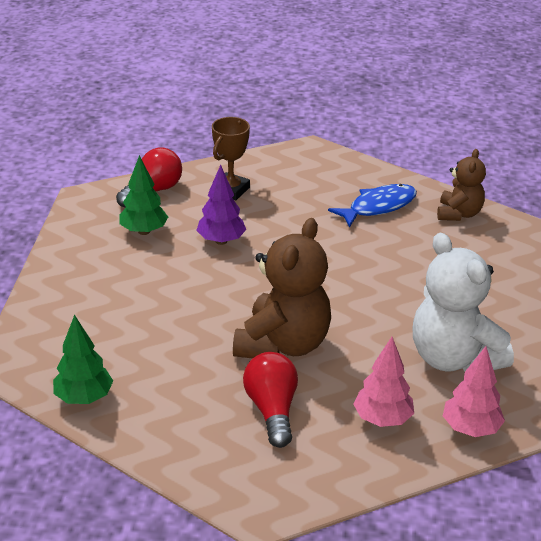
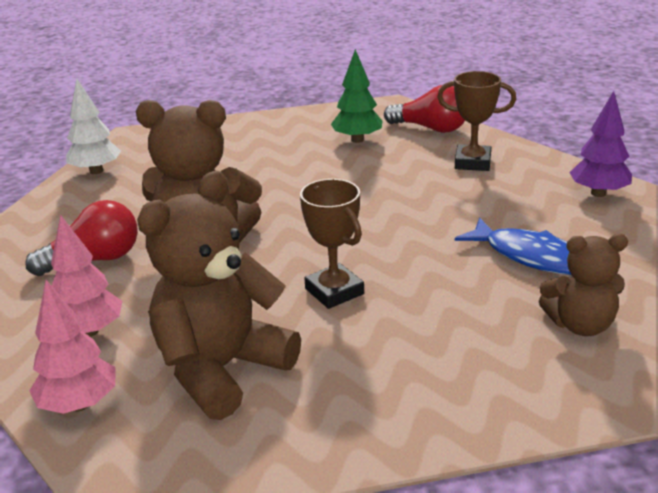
camera: 75 degrees right, 5 degrees down
(84, 398) = (96, 171): green tree -> white tree
(221, 241) = (370, 177): purple tree -> purple tree (598, 193)
(382, 294) = (334, 291): none -> brown trophy
(453, 358) = (221, 369): white teddy bear -> brown teddy bear

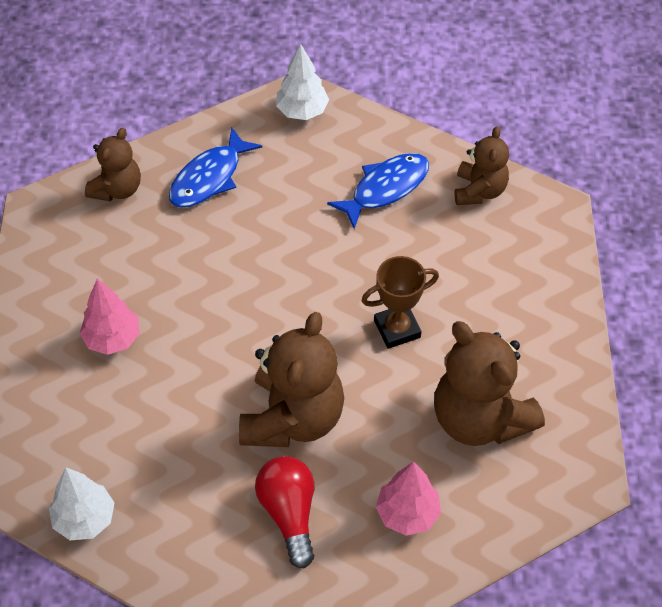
camera: 80 degrees left, 25 degrees up
(79, 404) = (501, 516): pink tree -> pink tree (112, 339)
(357, 140) = (115, 257): green tree -> none
(431, 128) = (117, 189): red light bulb -> brown teddy bear
(472, 162) = (209, 177): brown trophy -> blue fish
(598, 193) = (302, 111): purple tree -> white tree

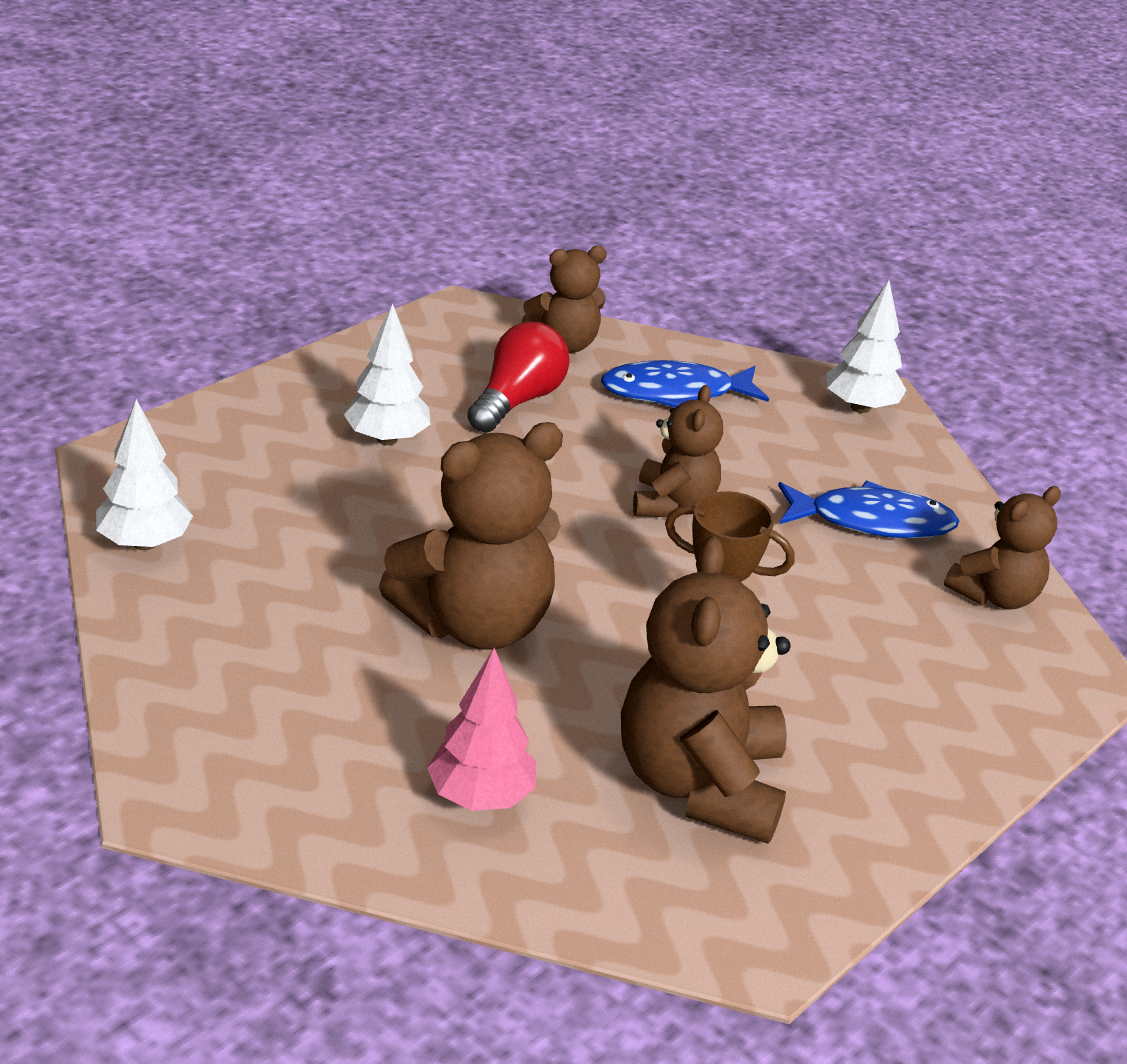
camera: 40 degrees right, 20 degrees down
(112, 339) = (387, 439): pink tree -> white tree
(289, 513) = (349, 693): red light bulb -> red light bulb (517, 400)
(291, 258) = (673, 504): none -> brown teddy bear

